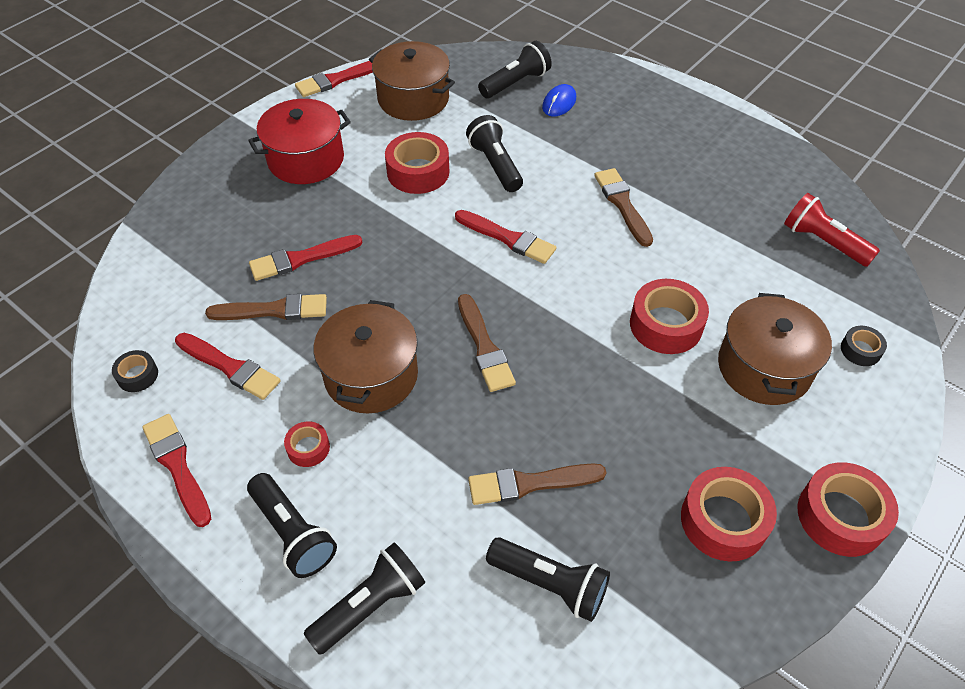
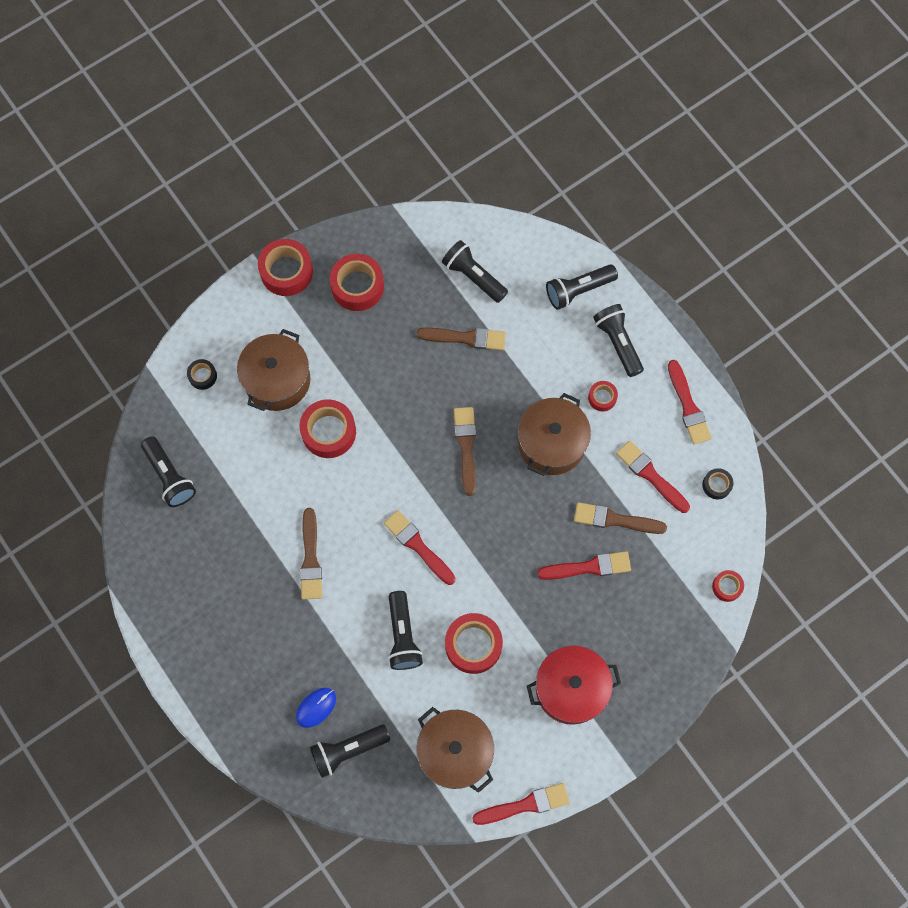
camera: 165 degrees left, 20 degrees up
(129, 273) = (727, 587): none -> red tape
(823, 242) = (169, 476): red flashlight -> black flashlight

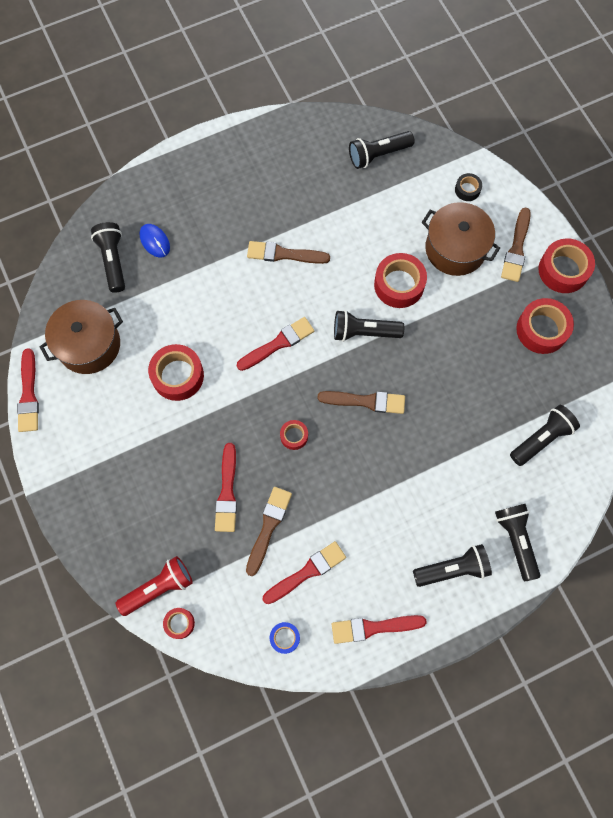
camera: 100 degrees right, 0 degrees up
(403, 636) = (199, 318): black flashlight -> black flashlight (364, 332)
(466, 338) = (476, 420): brown brush -> brown brush (516, 248)
(551, 443) = (356, 481): brown pot -> none
(571, 688) = (118, 453): red pot -> none
(602, 398) = (396, 540): red tape -> red tape (294, 436)
(698, 615) = (158, 588): none -> red flashlight
(716, 485) = (285, 638): black tape -> blue tape

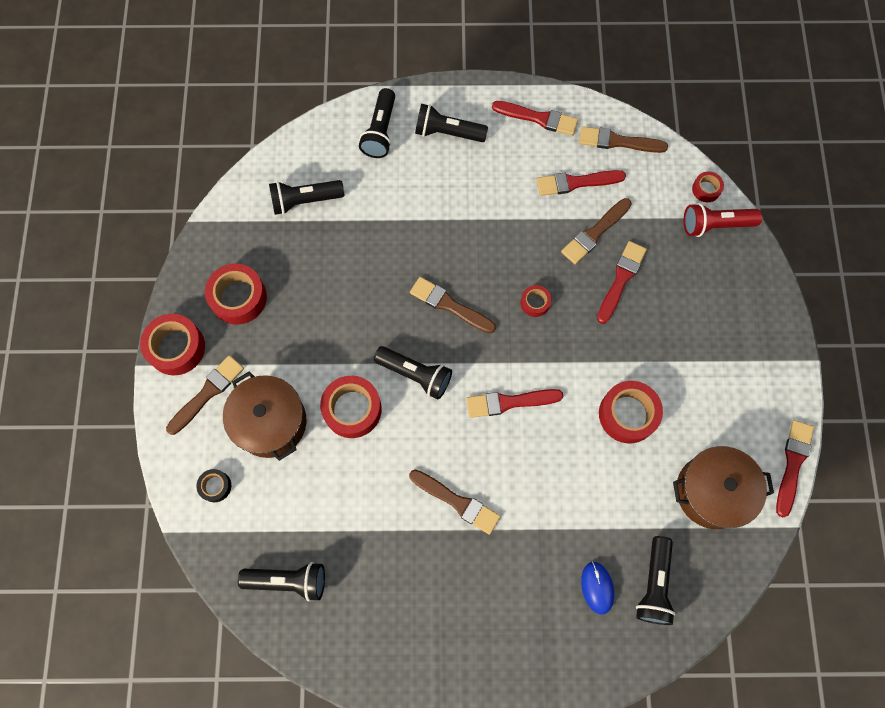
camera: 155 degrees left, 0 degrees up
(285, 638) = (618, 141): blue tape -> brown brush

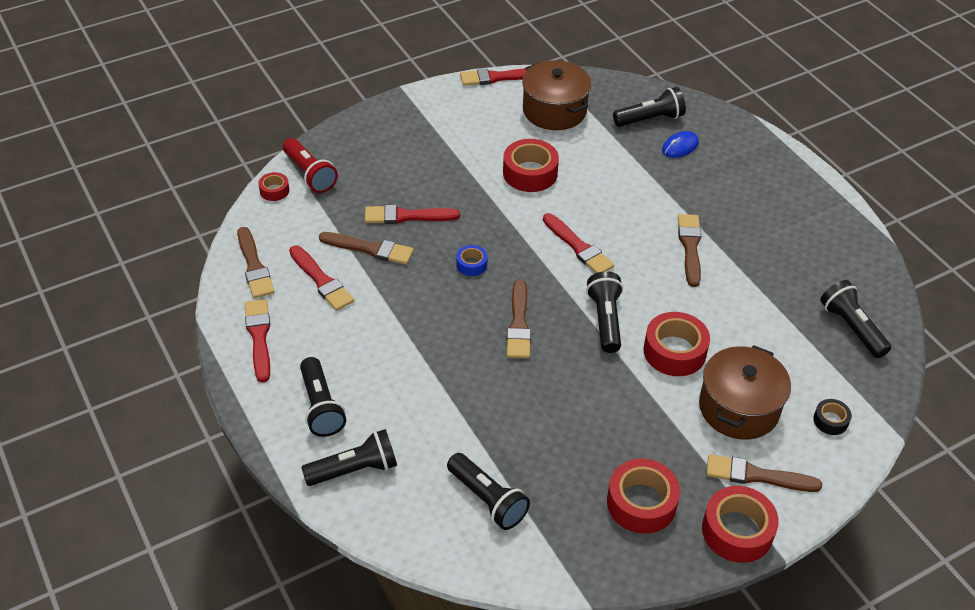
camera: 120 degrees left, 25 degrees down
(535, 303) = (471, 264): red tape -> blue tape

